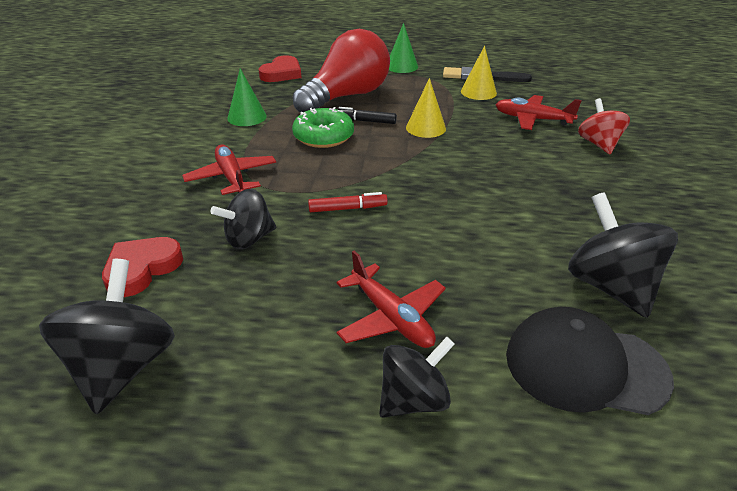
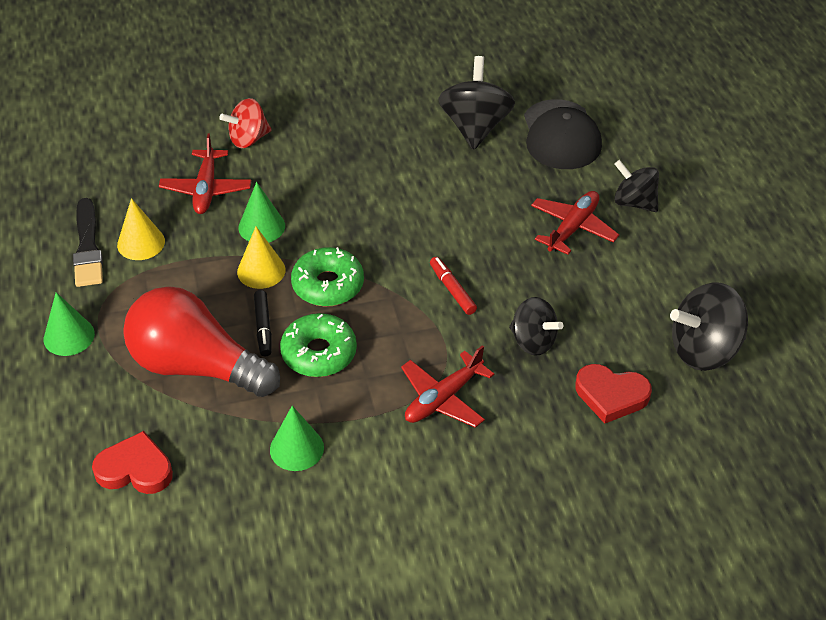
camera: 110 degrees left, 10 degrees up
(393, 151) = (328, 285): none -> green donut
(477, 135) = (261, 226): none -> green cone
(610, 286) = (475, 127): black spinning top -> black spinning top turned 135 degrees clockwise

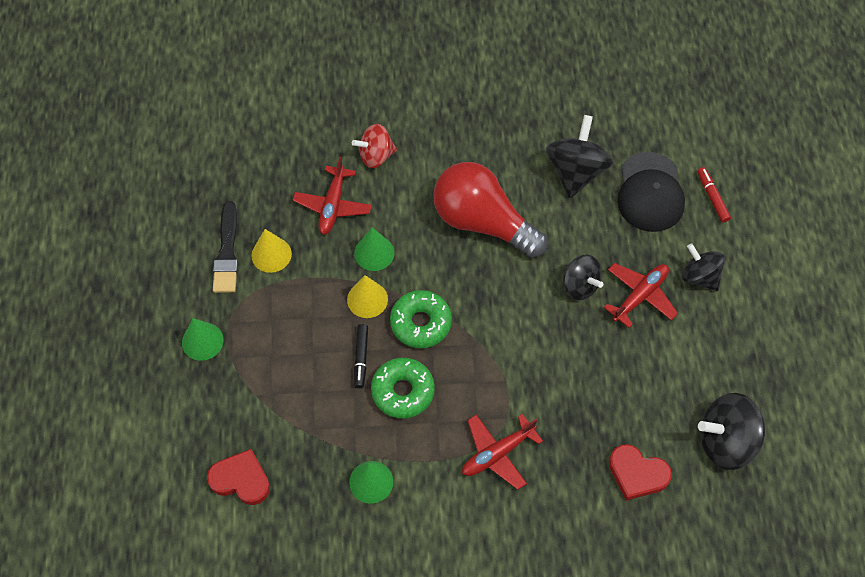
camera: 10 degrees right, 15 degrees up
(196, 366) = (301, 388): red light bulb -> red light bulb (482, 222)
(452, 290) = (524, 345): red marker -> red marker (712, 197)
(533, 341) = (582, 409): black spinning top -> black spinning top (580, 285)

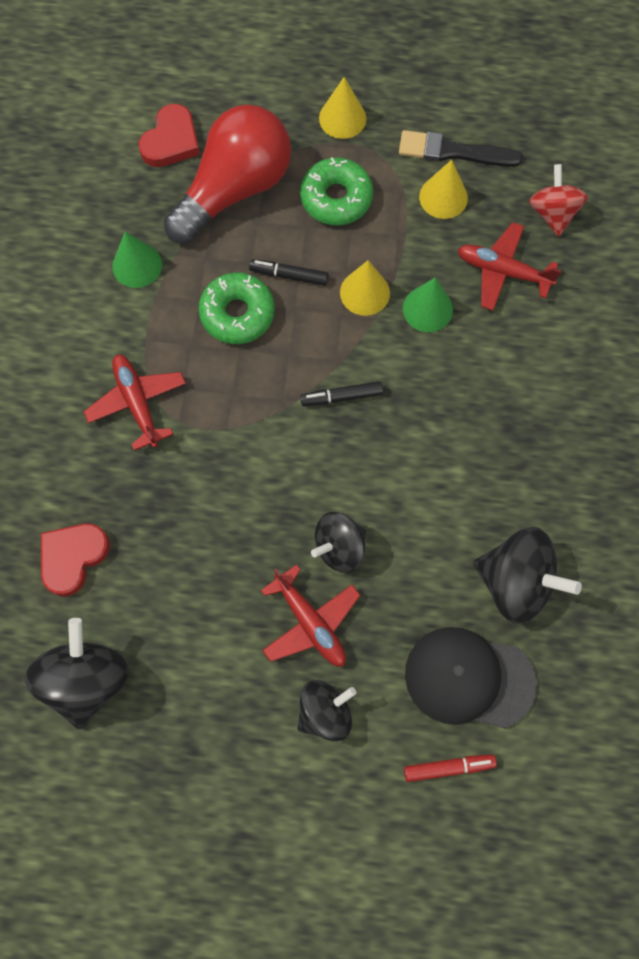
camera: 100 degrees right, 10 degrees up
(202, 341) = (342, 118): green cone -> yellow cone
(376, 156) = (571, 331): red spinning top -> red spinning top (553, 213)
(420, 323) = (322, 347): green donut -> green donut (336, 198)
(460, 302) = (341, 397): none -> black marker
(482, 222) = (453, 444): red light bulb -> red light bulb (235, 189)

